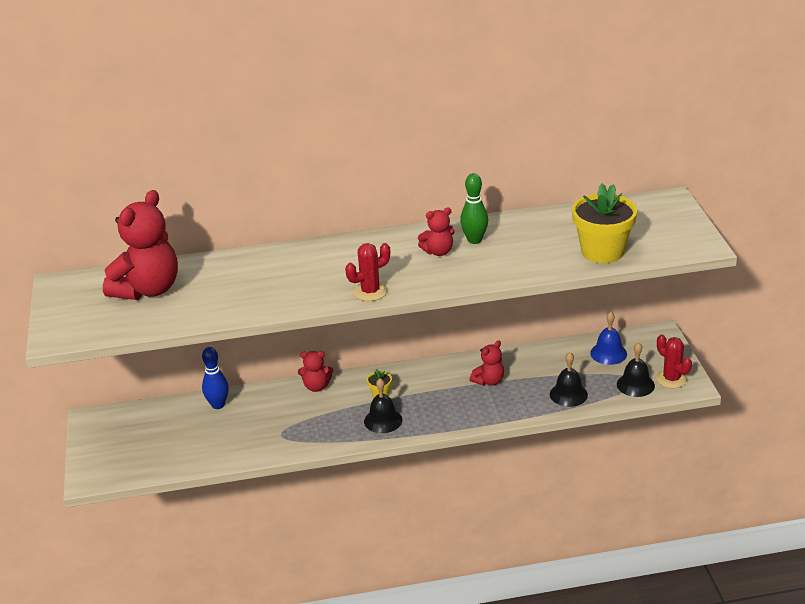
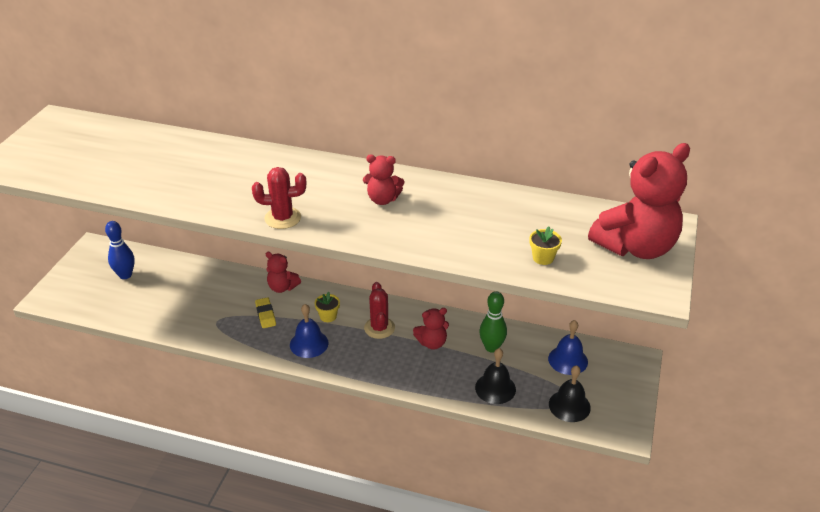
camera: 25 degrees right, 5 degrees up
(148, 290) = (111, 148): red teddy bear -> red teddy bear (636, 247)
(218, 405) = (193, 272): blue bowling pin -> blue bowling pin (125, 275)
(322, 413) = (265, 315): none -> yellow eraser
(383, 420) = (309, 343): black bell -> blue bell
(474, 240) = (427, 199): green bowling pin -> green bowling pin (491, 347)
(602, 251) = (543, 258): yellow flower pot -> yellow flower pot, size x0.43
(671, 379) = (611, 415): red cactus -> red cactus (379, 328)

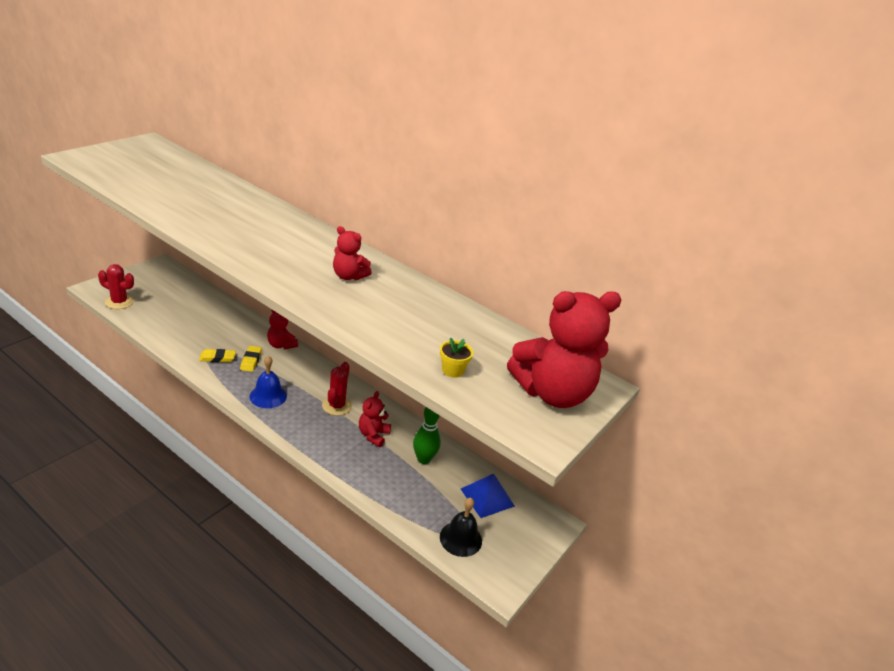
camera: 15 degrees right, 5 degrees down
(125, 275) = (167, 293): blue bowling pin -> none
(231, 324) = (217, 358): none -> yellow eraser
(283, 218) = (250, 261): red cactus -> red cactus (119, 302)
(328, 316) = (301, 380): yellow flower pot -> none
(432, 343) = (373, 435): red teddy bear -> red teddy bear turned 105 degrees clockwise
(495, 388) = (402, 495): black bell -> none
(568, 360) = (487, 497): blue bell -> blue pyramid

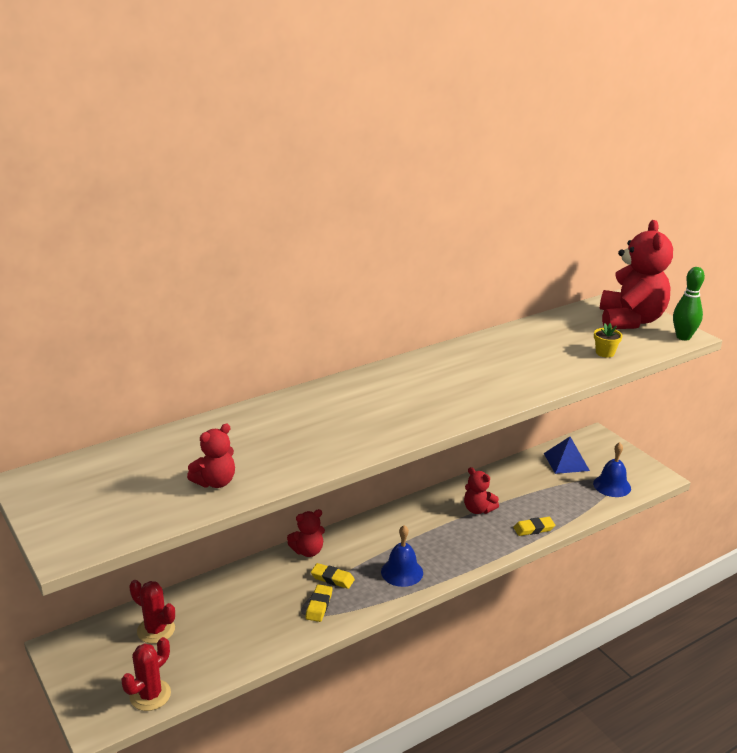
camera: 65 degrees left, 5 degrees down
(336, 406) = (429, 525): red cactus -> red cactus (156, 630)
(348, 276) = (450, 376): red teddy bear -> red teddy bear (215, 482)
(357, 476) = (533, 529): none -> yellow eraser
(423, 459) = (516, 485): green bowling pin -> green bowling pin (683, 337)
(460, 538) = (612, 485): black bell -> blue bell

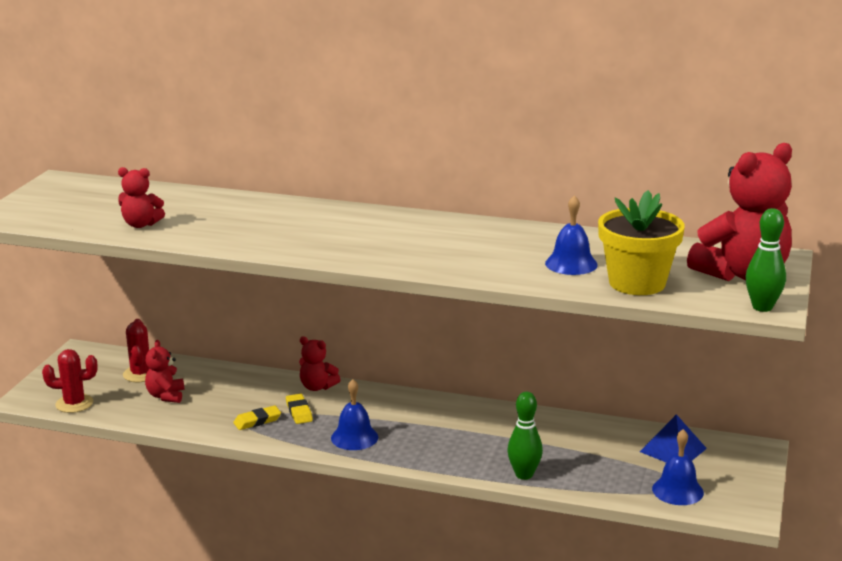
camera: 50 degrees right, 5 degrees down
(478, 509) = (505, 436): red teddy bear -> red teddy bear (166, 396)
(533, 529) = (524, 475): yellow eraser -> green bowling pin
(548, 357) = (571, 264): none -> blue bell
(605, 353) = (637, 283): yellow flower pot -> yellow flower pot, size x2.32

